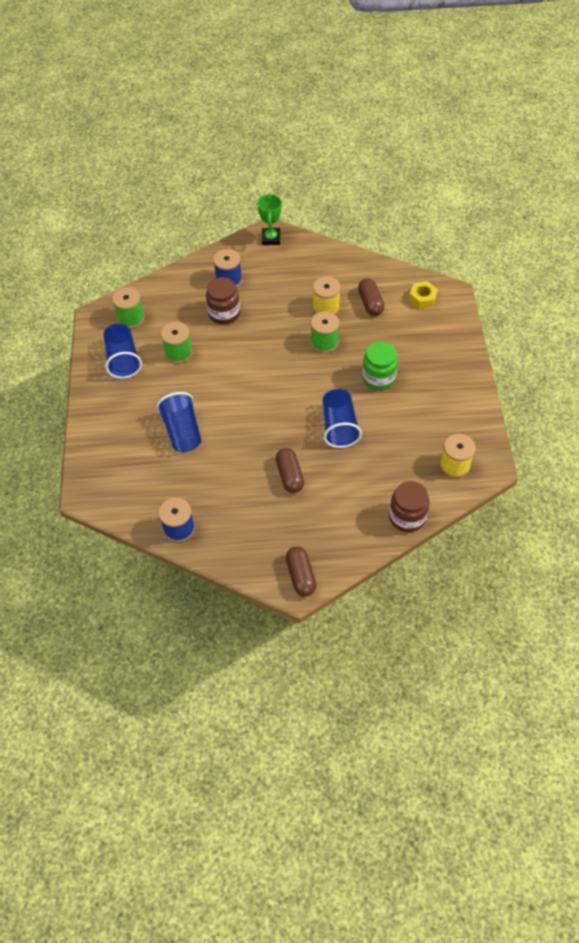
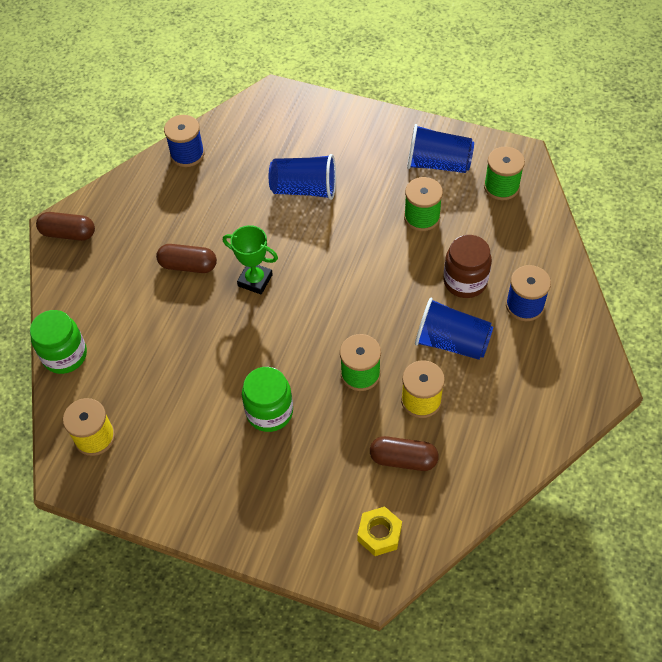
camera: 115 degrees right, 0 degrees up
(271, 238) = (588, 383): green trophy -> green trophy (255, 280)
(339, 427) = (222, 338): blue cup -> blue cup (451, 342)
(407, 517) = (65, 355): brown jar -> green jar

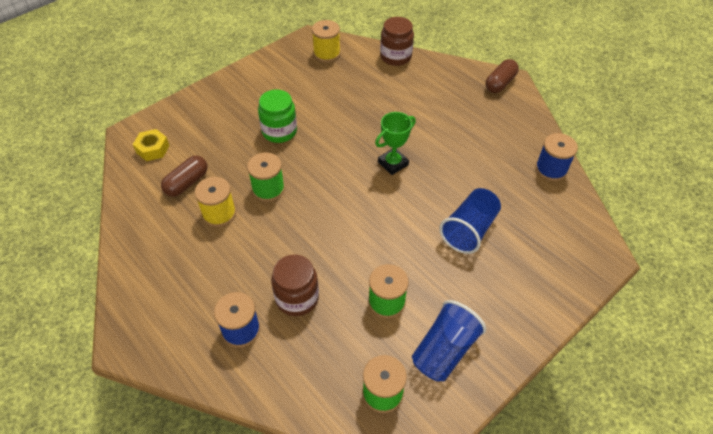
camera: 115 degrees right, 5 degrees down
(65, 355) = (395, 57): green jar -> brown jar
(188, 265) = (431, 133): brown capsule -> none
(451, 342) = (249, 257): blue cup -> none

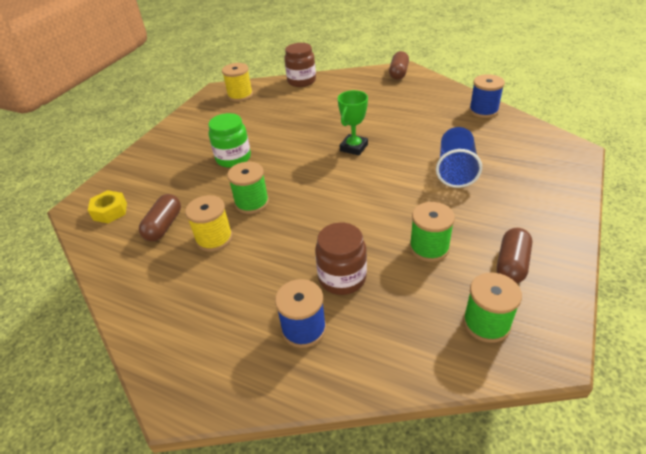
camera: 20 degrees left, 10 degrees down
(444, 350) = (511, 264): blue cup -> brown capsule

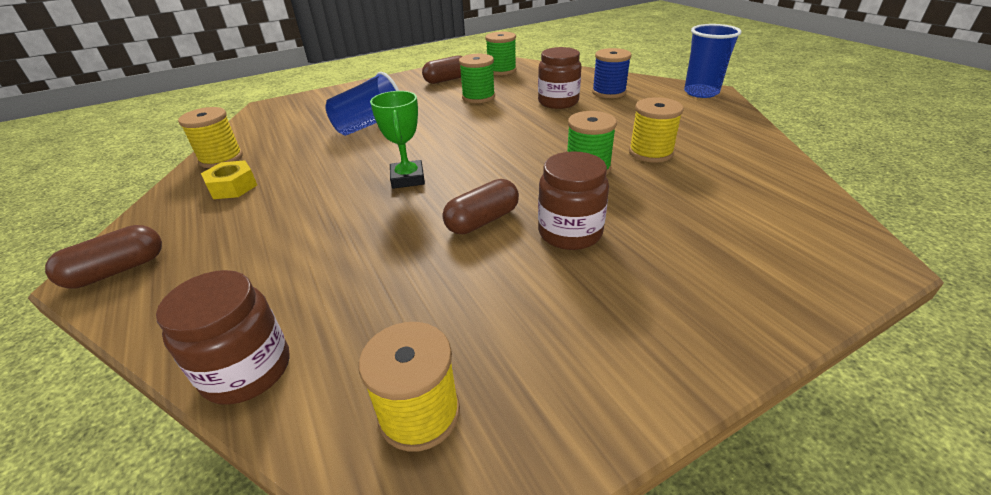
camera: 145 degrees left, 5 degrees down
(110, 211) = (800, 228): yellow nut -> yellow nut (233, 187)
(164, 226) = (710, 182): brown capsule -> brown capsule (482, 221)
(190, 387) = (701, 92): none -> blue cup
(233, 158) = (570, 232): green jar -> brown jar
(354, 147) = (407, 179): green trophy -> green trophy turned 75 degrees counterclockwise
(483, 111) = (221, 159): blue spool -> yellow spool

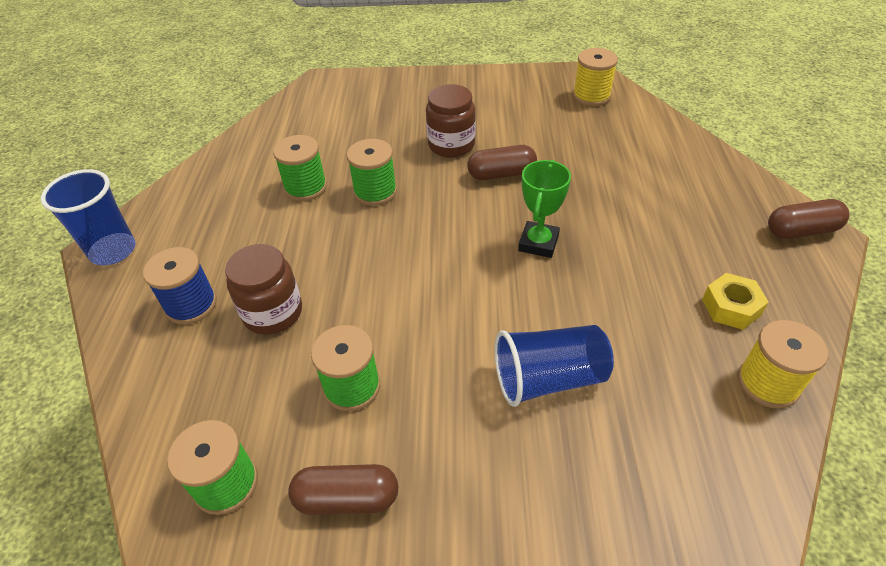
camera: 150 degrees left, 10 degrees up
(247, 370) = (675, 134): brown jar -> none
(650, 152) = (305, 187): yellow spool -> green spool

